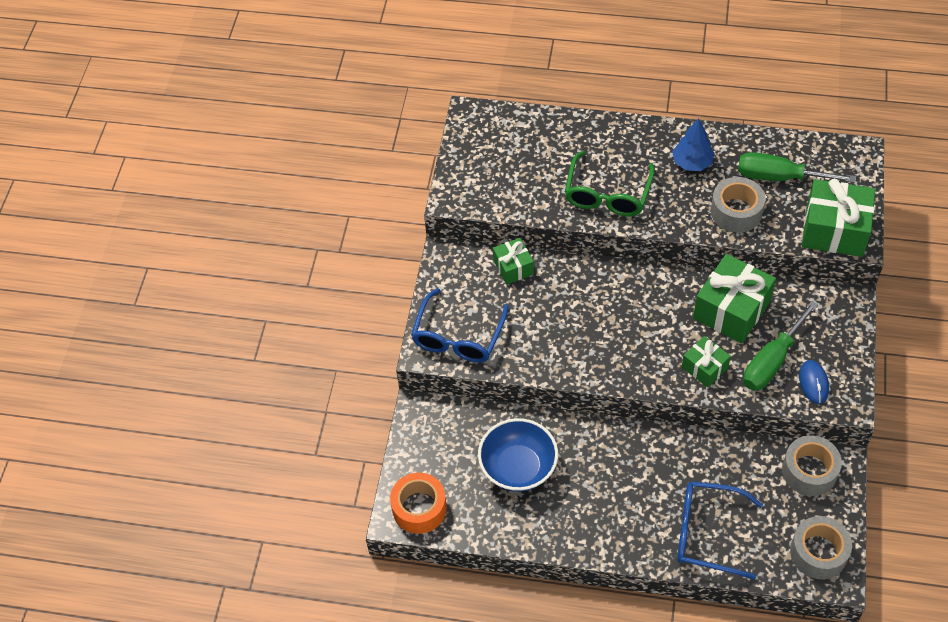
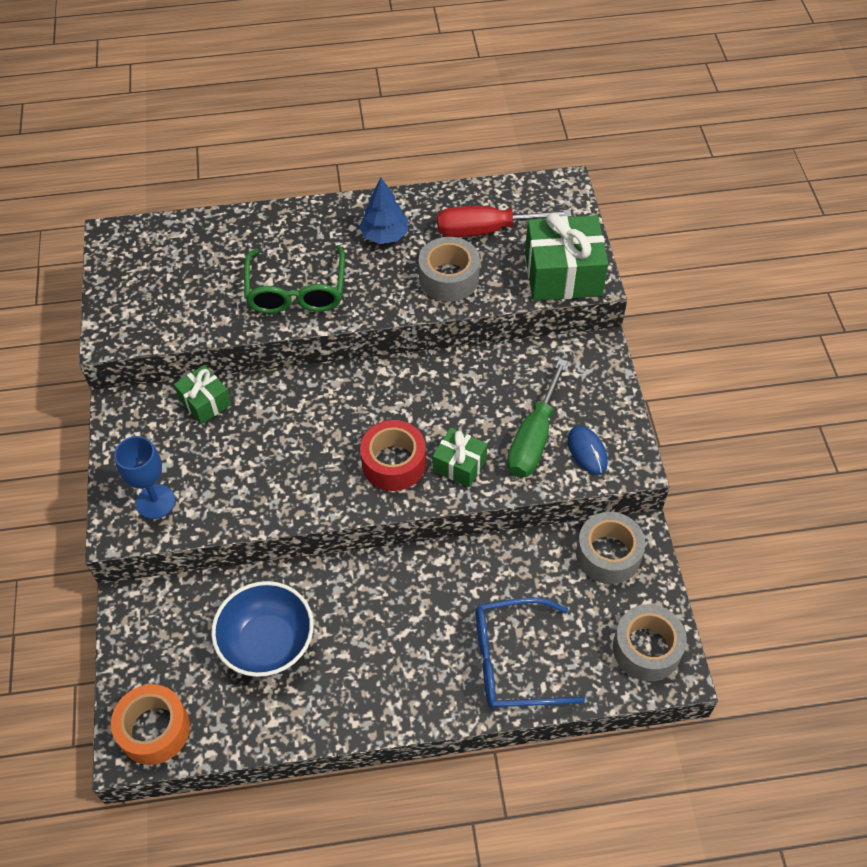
camera: 20 degrees left, 0 degrees up
(458, 337) = (155, 502): blue glasses -> blue goblet
(651, 353) = (394, 463): none -> red tape
(731, 310) = (472, 391): green gift -> none
(779, 177) = (486, 230): green screwdriver -> red screwdriver

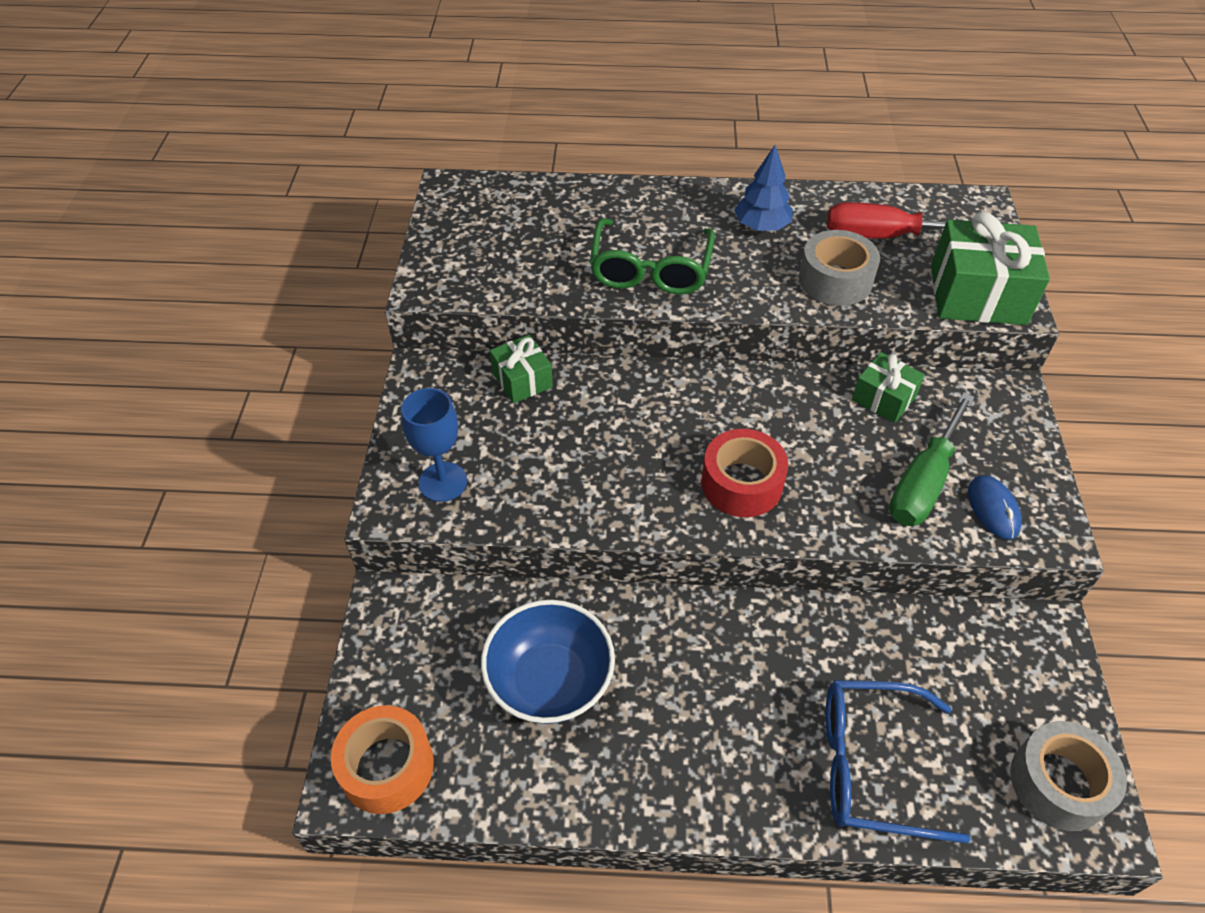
camera: 10 degrees right, 5 degrees down
(459, 465) = (825, 499): green gift -> green gift (883, 398)
(608, 554) = (1007, 646): grey tape -> none

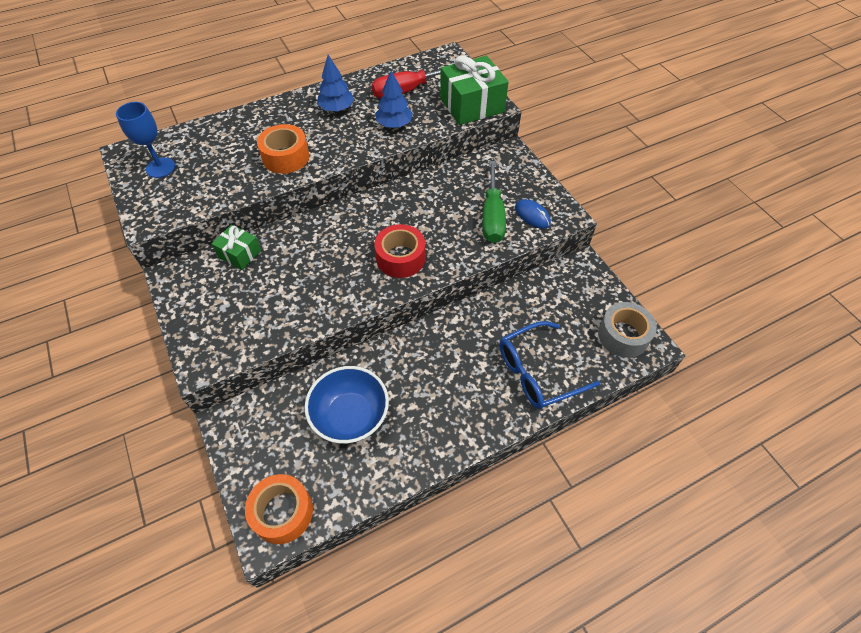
camera: 30 degrees left, 5 degrees up
(443, 482) = (225, 334): blue goblet -> blue goblet (160, 168)
(650, 270) = (286, 157): green glasses -> orange tape
(835, 280) = (394, 124): grey tape -> blue tree
(883, 398) = (449, 181): green gift -> none

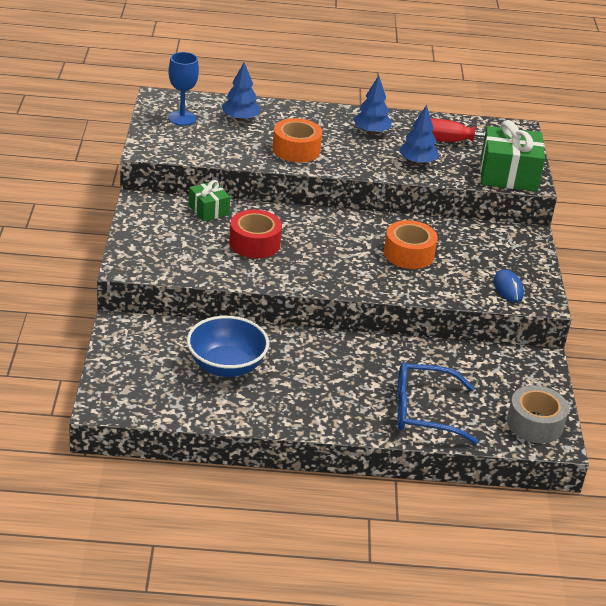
camera: 25 degrees right, 20 degrees down
(215, 144) = (240, 119): none -> blue tree
(282, 512) = (125, 398): orange tape -> orange tape (408, 254)
(400, 258) = (351, 268): red tape -> red tape (254, 243)
(492, 216) = (466, 274): green screwdriver -> none

